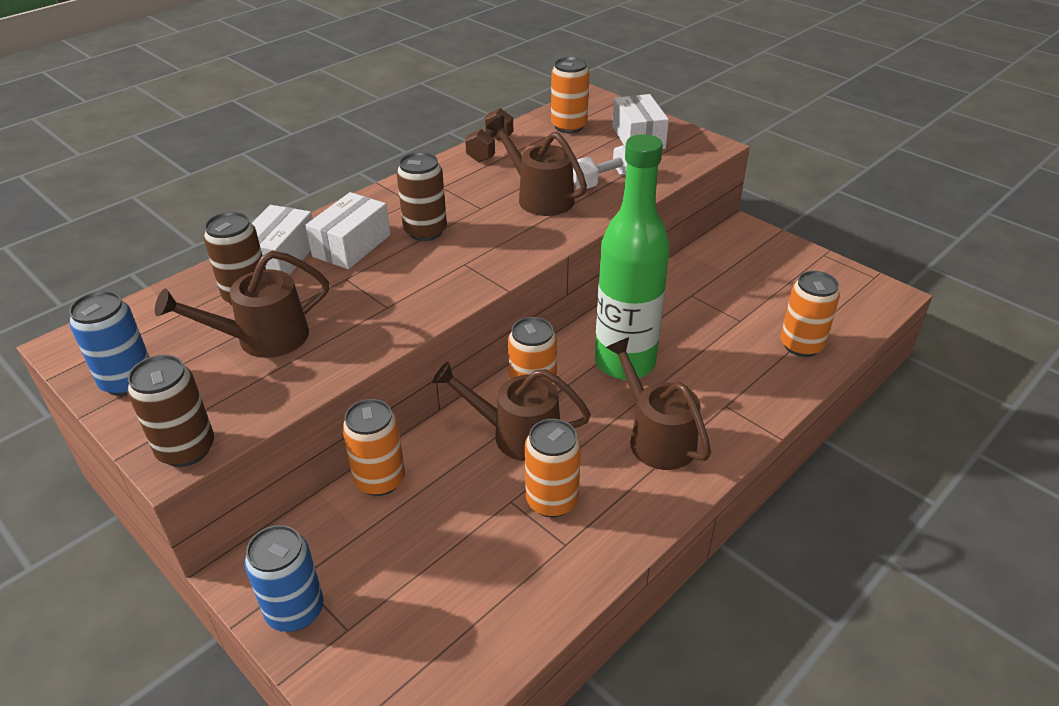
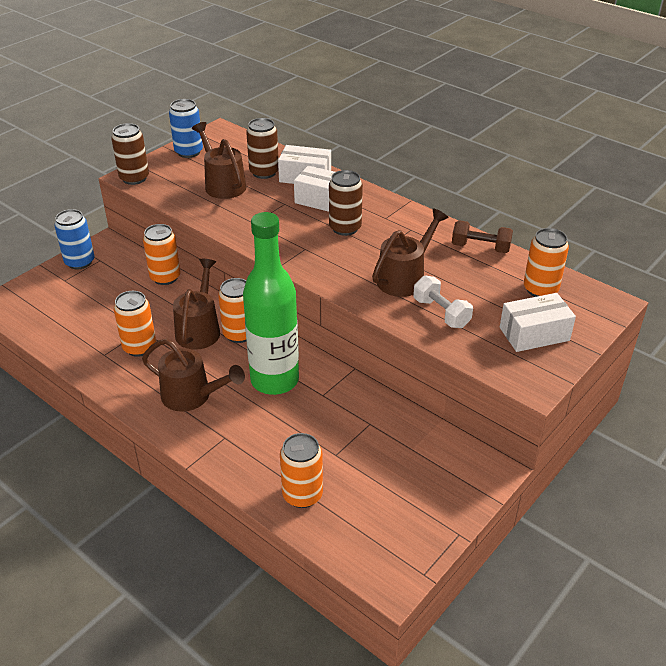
camera: 85 degrees right, 0 degrees up
(656, 437) = (193, 396): brown watering can -> brown watering can turned 60 degrees clockwise

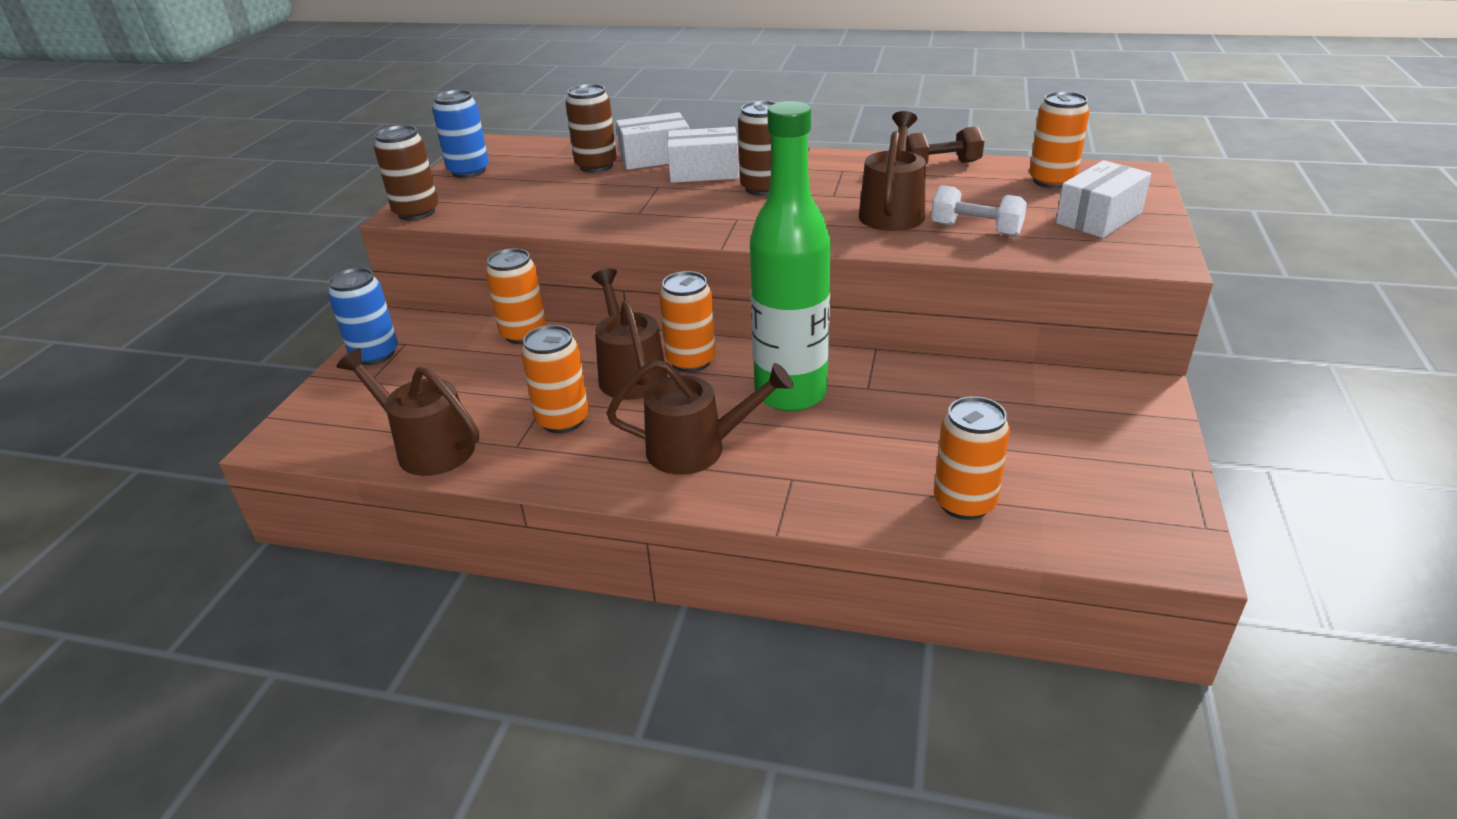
camera: 25 degrees left, 5 degrees down
(222, 184) = (552, 189): brown watering can -> brown watering can (426, 447)

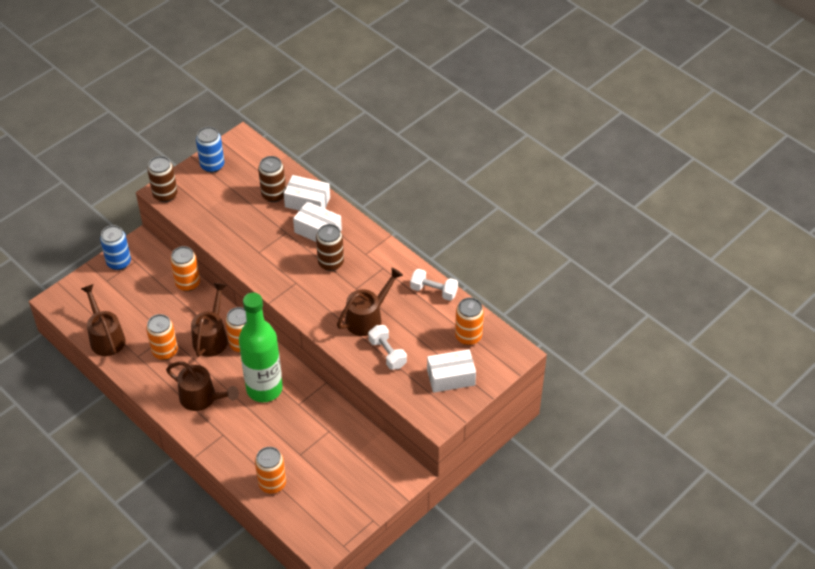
camera: 30 degrees right, 15 degrees up
(940, 165) = (433, 291): brown dumbbell -> white dumbbell

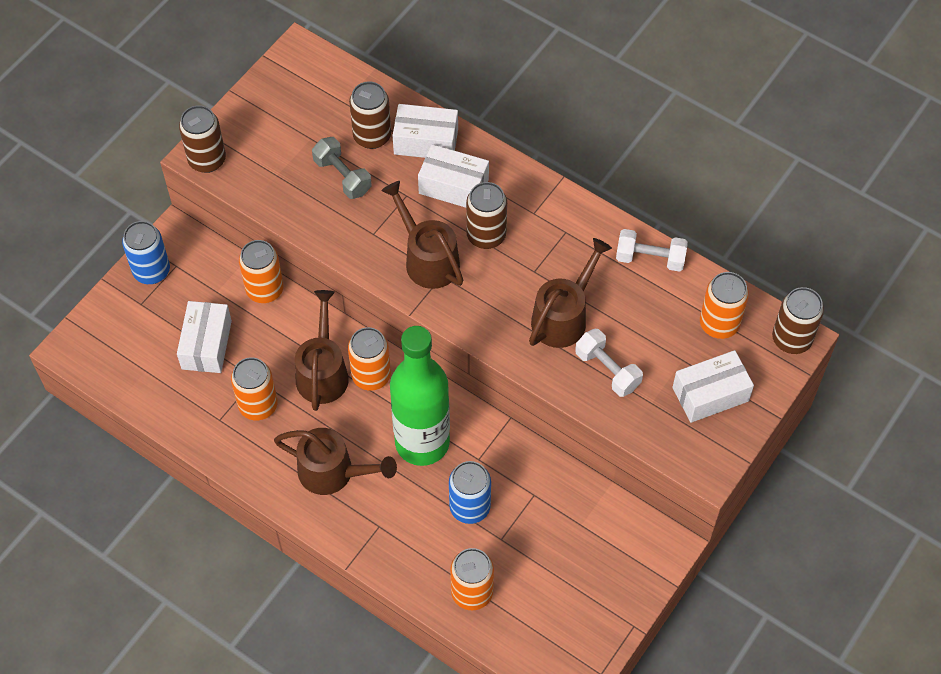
camera: 10 degrees left, 10 degrees up
(105, 337) = (162, 396): brown watering can -> brown watering can (427, 258)
(142, 311) = (206, 345): none -> white box
(212, 165) = (266, 101): blue can -> blue can (469, 507)
(248, 216) = (342, 176): none -> grey dumbbell
(514, 352) = (791, 339): none -> brown can

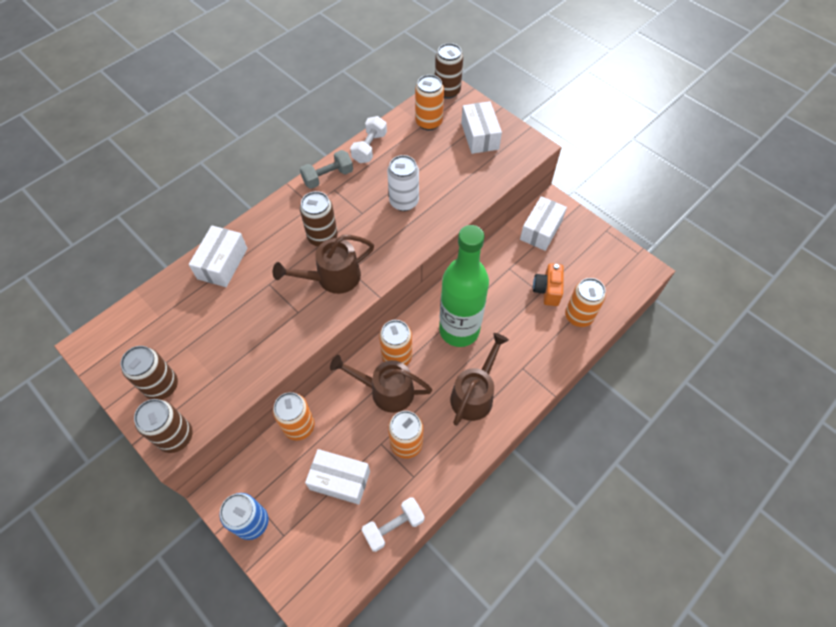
camera: 80 degrees left, 0 degrees up
(342, 176) = (234, 327): grey dumbbell -> grey dumbbell (328, 177)
(372, 136) = (202, 300): brown can -> brown can (162, 386)
(453, 186) = (271, 251): white box -> white box (541, 230)
(469, 507) = (514, 308): blue can -> none
(506, 548) = (547, 290): none -> orange camera
(564, 316) = (404, 202): brown watering can -> white can
(607, 370) = (452, 185): white dumbbell -> white dumbbell (393, 526)

